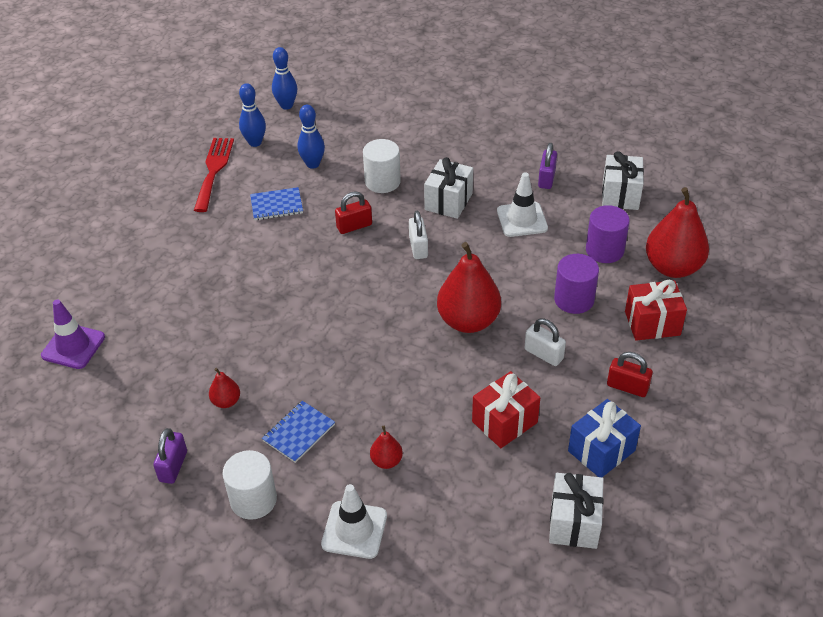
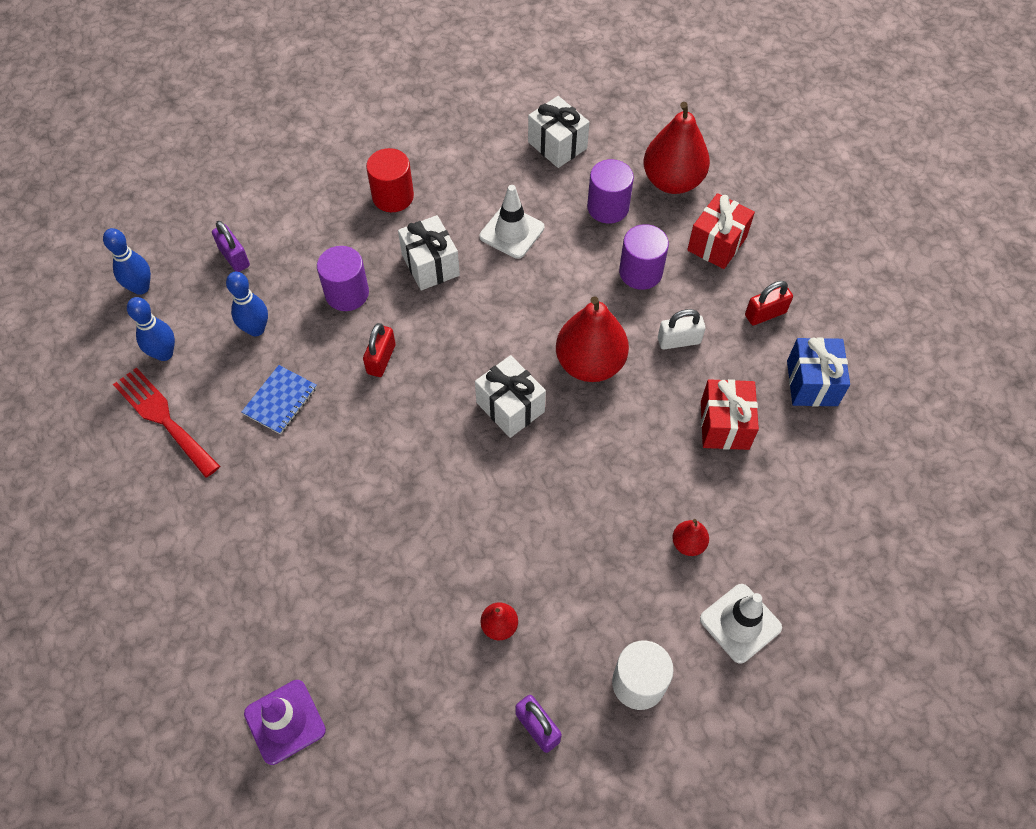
camera: 50 degrees left, 15 degrees up
(299, 433) = (594, 590): blue notebook -> none
(382, 182) = (347, 293): white cylinder -> purple cylinder
(418, 247) = (463, 331): white padlock -> none
(477, 153) = (393, 196): none -> red cylinder
(546, 179) = (482, 176): purple padlock -> purple padlock (234, 257)
(574, 522) = (863, 458): white gift -> white gift (510, 407)

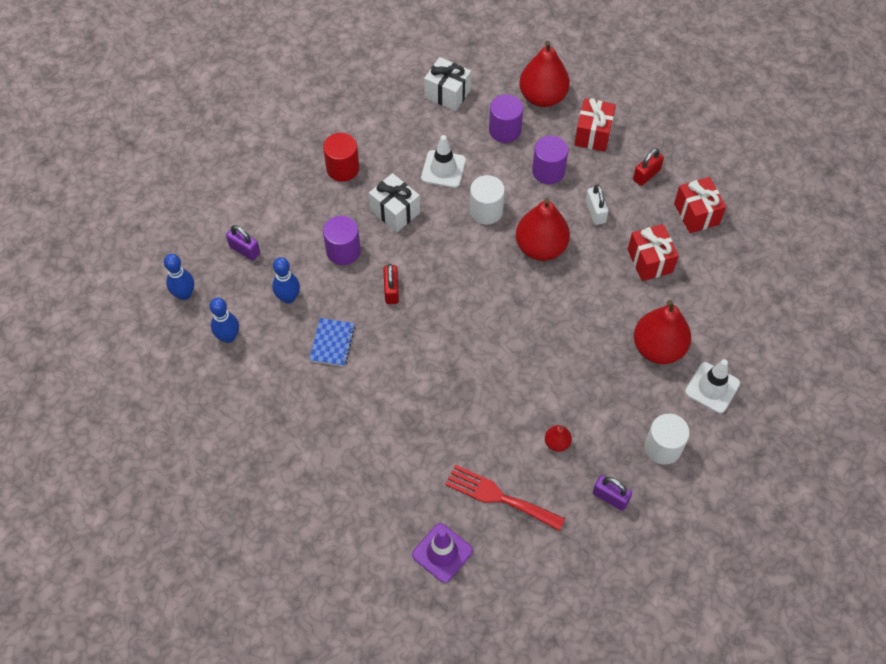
camera: 20 degrees left, 0 degrees up
(163, 418) = (252, 383): red fork -> red fork (499, 497)
(510, 407) = (499, 295): white gift -> none
(541, 297) = (486, 211): none -> white cylinder
(679, 340) = (595, 212): white padlock -> white padlock turned 75 degrees counterclockwise
(688, 543) = (658, 348): red pear -> red pear, size x2.17
(812, 383) = (696, 214): blue gift -> red gift

